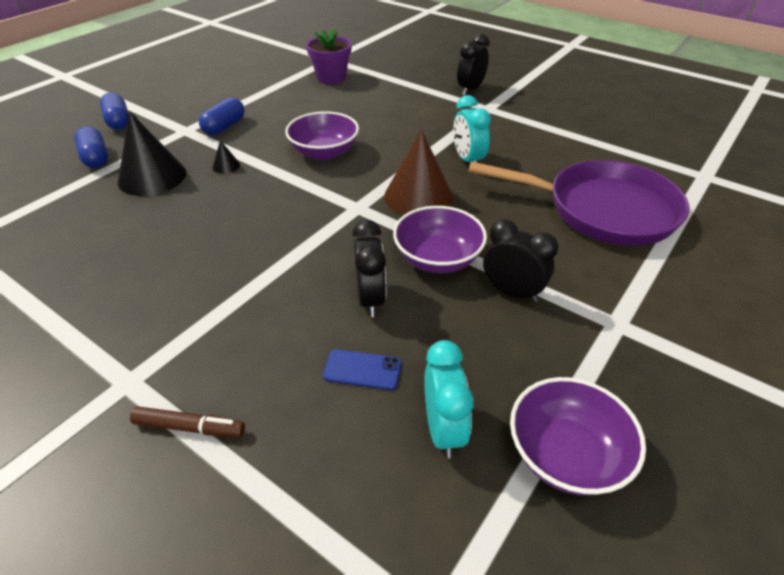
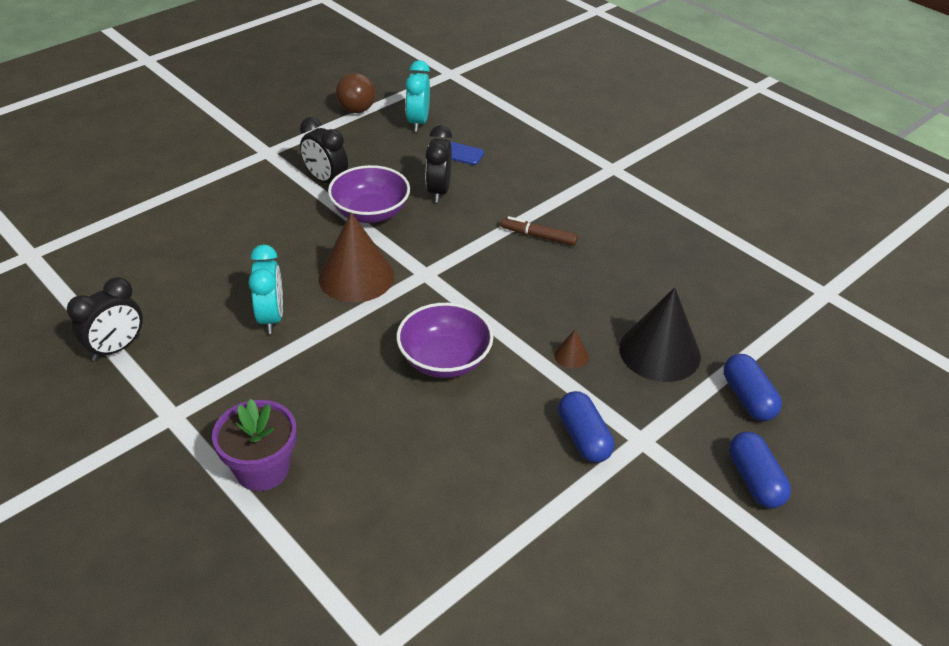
camera: 170 degrees left, 0 degrees up
(190, 427) = (567, 142): brown marker -> brown marker (538, 236)
(224, 127) = (583, 437): blue capsule -> blue capsule turned 60 degrees counterclockwise
(226, 166) = (571, 355): black cone -> brown cone
(331, 77) = (393, 562): purple flower pot -> purple flower pot (262, 469)
(470, 90) = (162, 472): black clock -> black clock (116, 348)
(566, 455) = (356, 105): purple bowl -> brown light bulb
(602, 210) = (183, 234): purple pan -> none

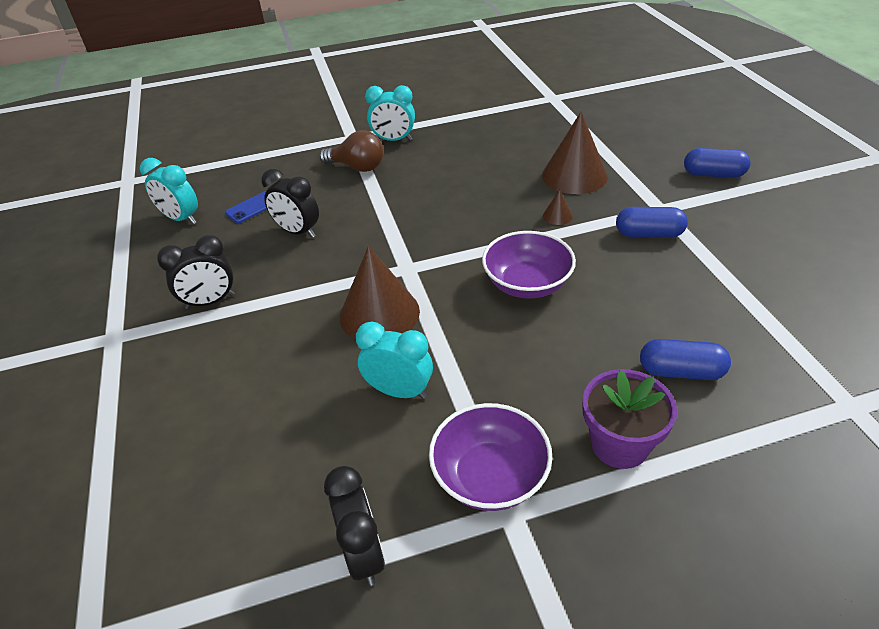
camera: 60 degrees left, 0 degrees up
(356, 105) = (106, 252): brown light bulb -> brown light bulb (357, 167)
(370, 212) = (290, 282): purple bowl -> purple bowl (490, 476)
(538, 236) = (405, 194): brown marker -> none
(628, 197) = (393, 140): none -> turquoise clock
(659, 352) = (574, 175): black cone -> brown cone
(748, 398) = (637, 154): blue capsule -> blue capsule (680, 371)

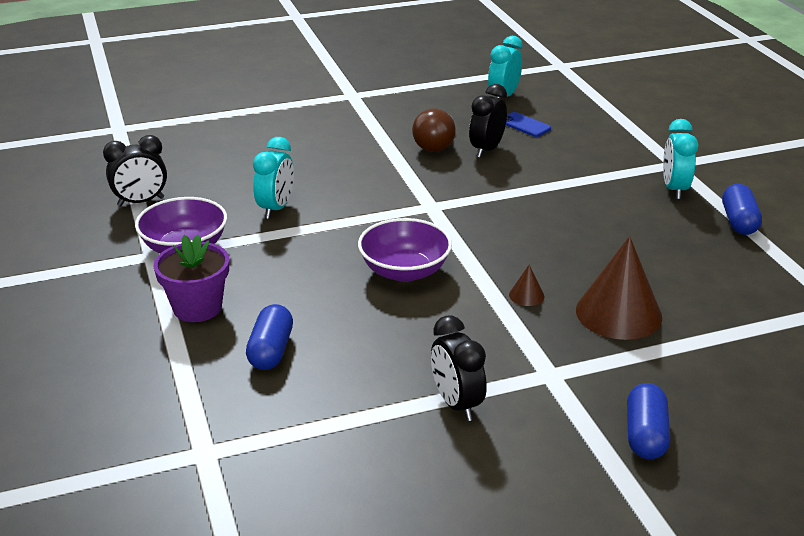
camera: 85 degrees right, 10 degrees down
(210, 302) = (389, 124): black clock -> black clock (456, 404)
(357, 167) = (608, 171): brown light bulb -> brown light bulb (436, 145)
(379, 314) = (368, 196): brown cone -> none
(648, 234) = (494, 358): blue capsule -> blue capsule (738, 222)

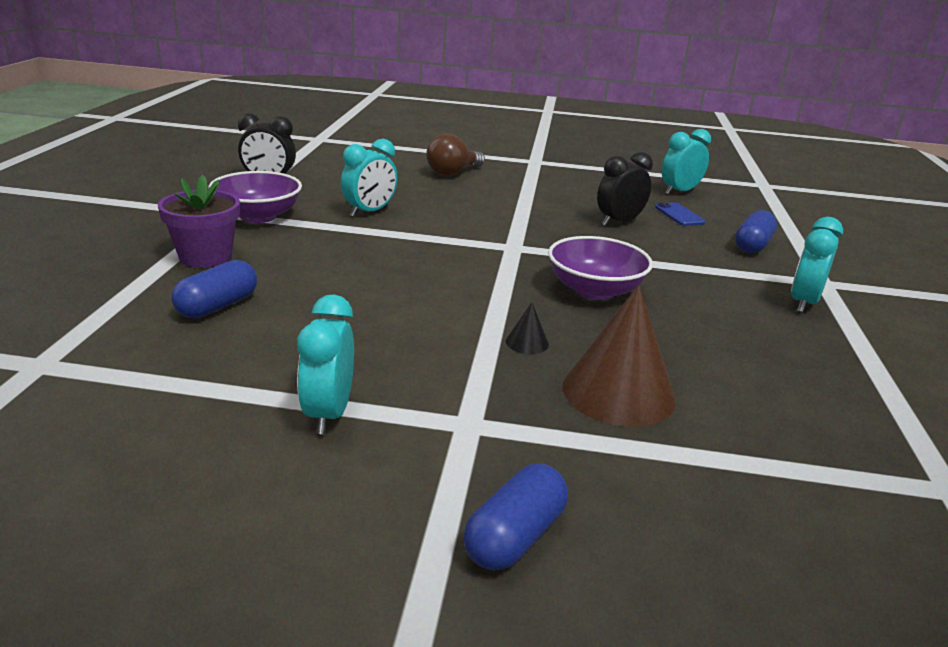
camera: 25 degrees right, 5 degrees down
(404, 271) = (425, 285): purple bowl -> purple bowl (595, 290)
(436, 145) = (572, 207): brown light bulb -> brown light bulb (453, 173)
(456, 404) = (328, 413): black clock -> turquoise clock
(526, 295) = (527, 342): brown cone -> black cone
(738, 222) = (864, 353): blue capsule -> blue capsule (752, 245)

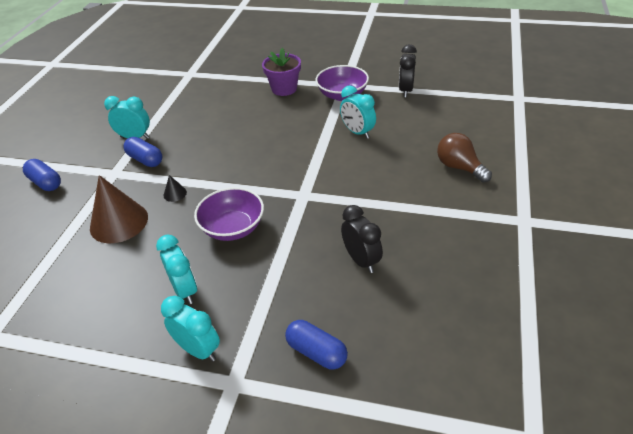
camera: 100 degrees right, 15 degrees up
(217, 306) = (229, 100): blue capsule -> blue capsule (145, 160)
(679, 192) = (465, 328): turquoise clock -> turquoise clock (185, 290)
(679, 215) = (390, 310): blue phone -> none

